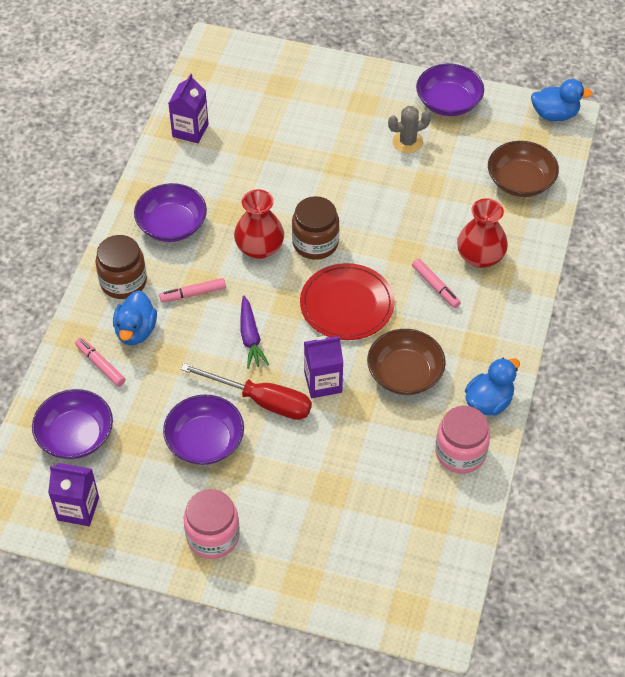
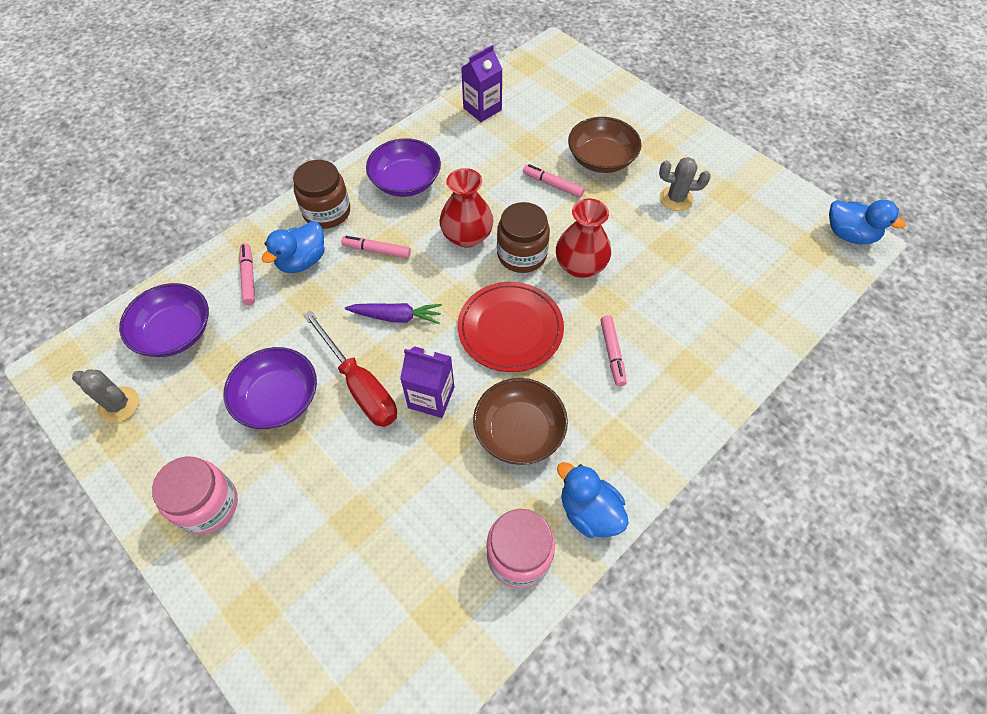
camera: 30 degrees right, 5 degrees up
(78, 508) = (119, 405): purple carton -> grey cactus
(250, 337) = (396, 317): purple carrot -> purple carrot turned 105 degrees counterclockwise
(300, 173) = (553, 185): none -> pink marker
(448, 102) = (741, 179): purple bowl -> none
(480, 257) = (679, 344): red vase -> red vase (580, 265)
(489, 402) = (589, 511): blue duck -> blue duck turned 120 degrees counterclockwise
(520, 181) = (771, 286): brown bowl -> brown bowl (601, 159)

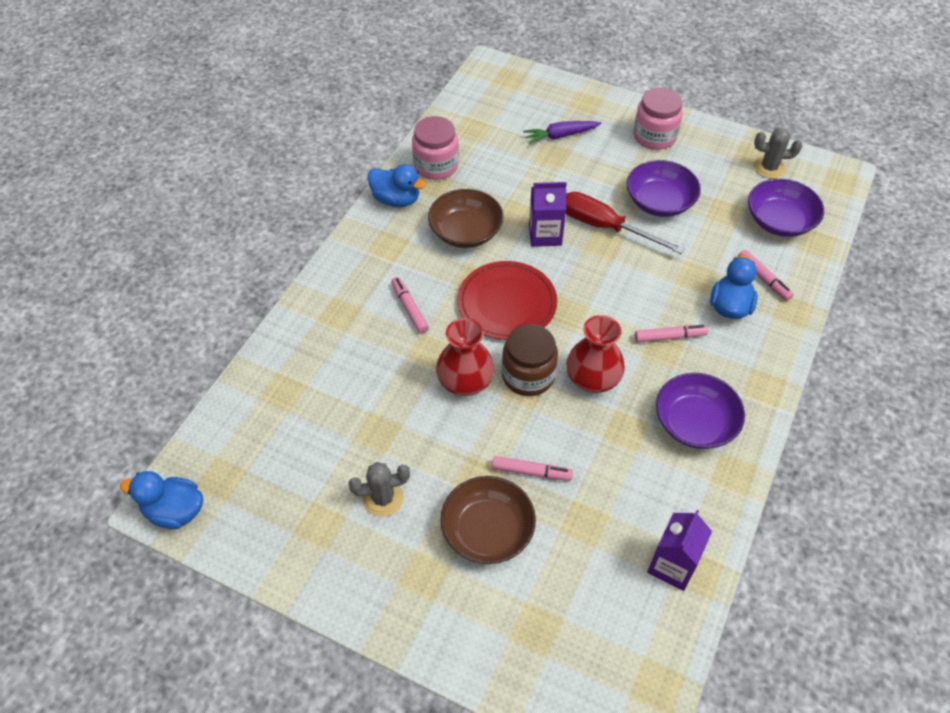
camera: 160 degrees right, 5 degrees down
(327, 212) = (747, 361): brown jar -> none
(396, 317) = (611, 284): purple carrot -> purple carrot (560, 136)

